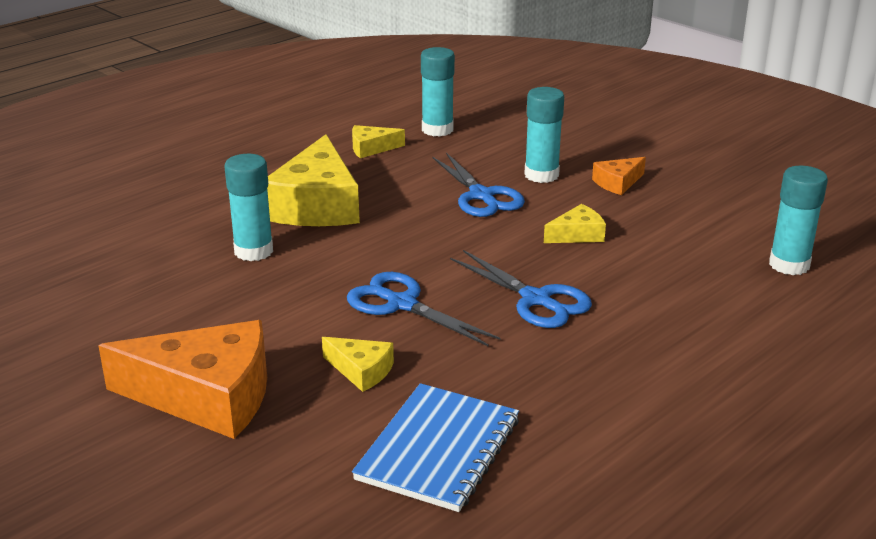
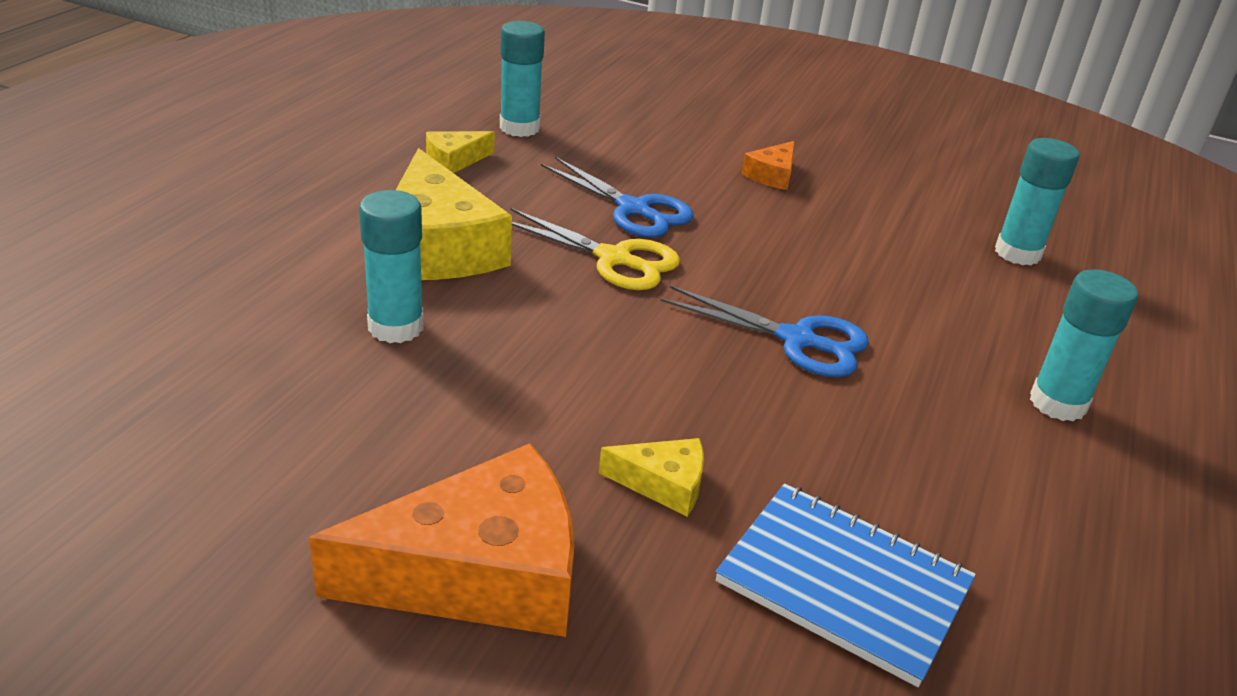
camera: 25 degrees left, 5 degrees up
(402, 304) = (645, 374): blue scissors -> none
(438, 227) = (614, 259): none -> yellow scissors
(438, 449) = (843, 584): blue notebook -> blue notebook turned 60 degrees counterclockwise
(541, 175) = (682, 174): turquoise glue stick -> turquoise glue stick (1057, 403)
(577, 235) = (778, 246): yellow cheese -> none

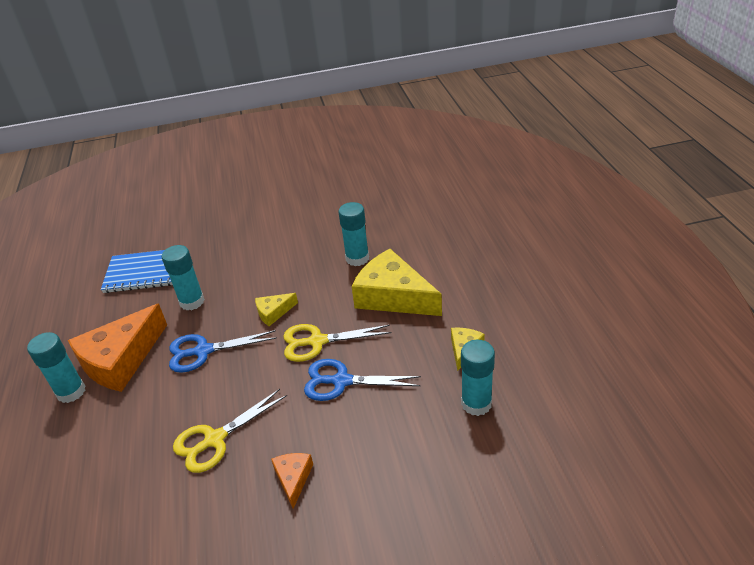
camera: 150 degrees right, 5 degrees up
(479, 573) = (247, 221): orange cheese -> orange cheese (121, 360)
(663, 484) = (216, 267): yellow cheese -> yellow cheese (273, 312)
(841, 241) = (215, 439): none -> yellow scissors
(1017, 253) = (99, 511): turquoise glue stick -> turquoise glue stick (192, 302)

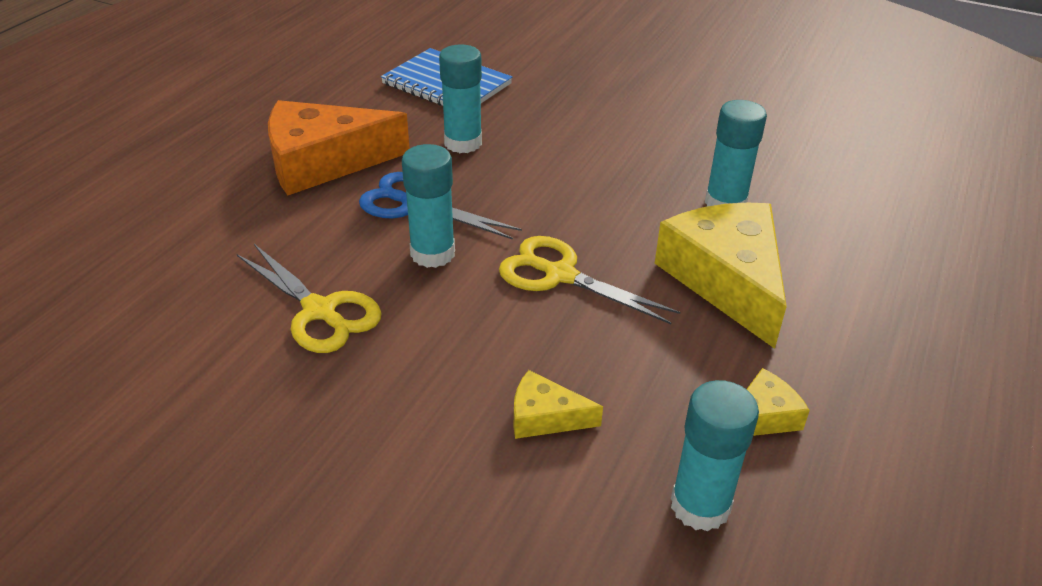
camera: 35 degrees right, 0 degrees up
(71, 392) = (243, 165): turquoise glue stick -> turquoise glue stick (432, 253)
(215, 439) = (319, 311): yellow scissors -> yellow scissors turned 135 degrees counterclockwise
(273, 312) = (543, 208): yellow cheese -> yellow cheese (545, 417)
(293, 479) = (351, 421): orange cheese -> none
(342, 381) = (538, 344): blue scissors -> none

